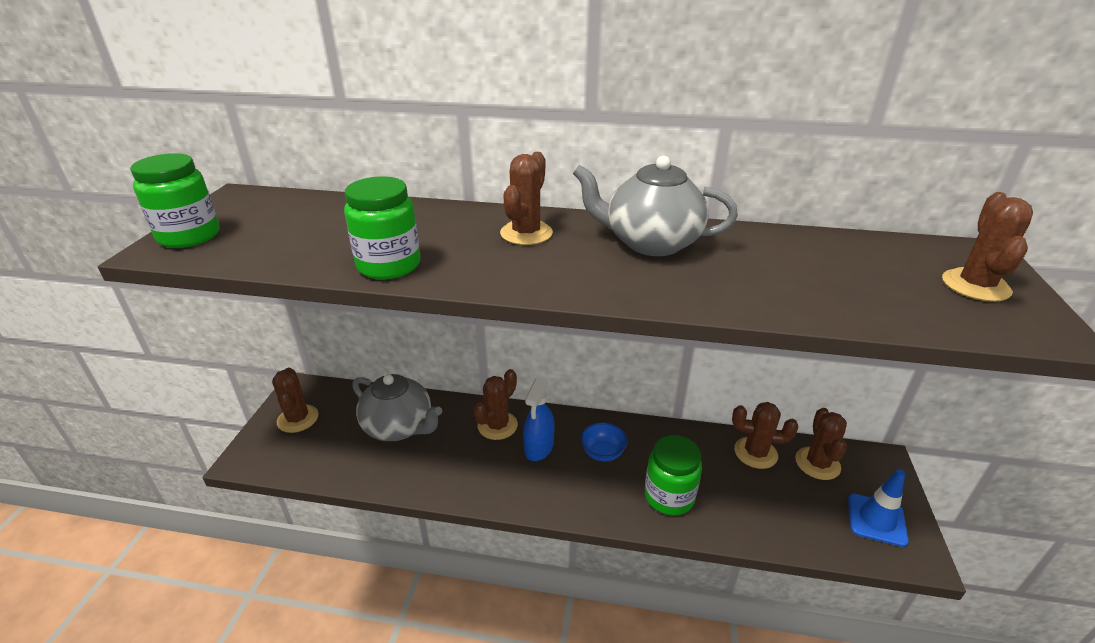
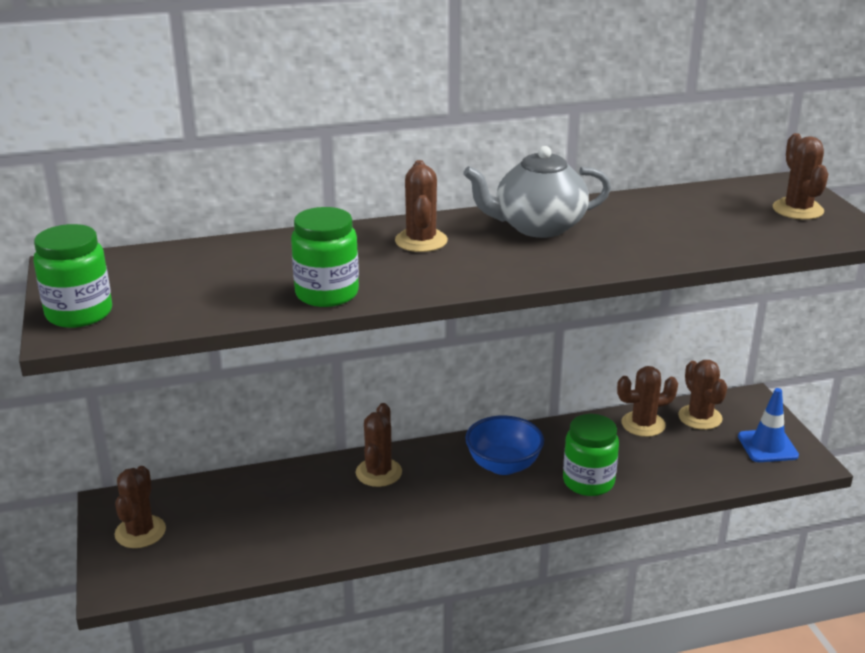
camera: 25 degrees left, 5 degrees down
(298, 419) = (140, 532): brown cactus -> brown cactus turned 45 degrees clockwise
(399, 427) = (270, 505): grey teapot -> none
(539, 447) = (437, 479): blue spray bottle -> none
(602, 453) = (503, 465): blue bowl -> blue bowl, size x1.54

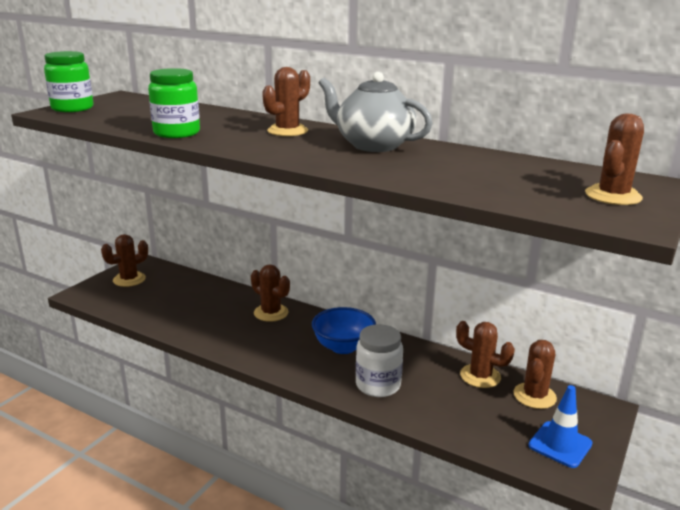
camera: 45 degrees right, 5 degrees down
(378, 472) = (271, 313): brown cactus -> brown cactus turned 75 degrees clockwise
(588, 482) = (378, 385): green jar -> white jar

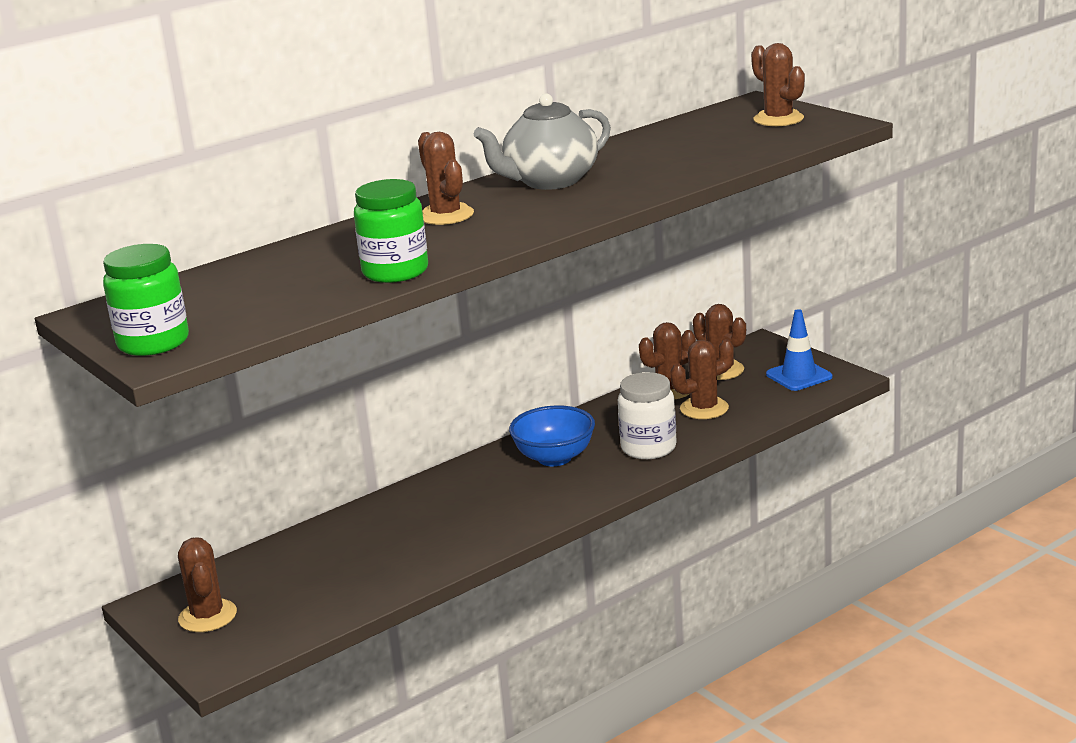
camera: 65 degrees left, 0 degrees up
(271, 313) = (429, 498): brown cactus -> brown cactus (704, 408)

